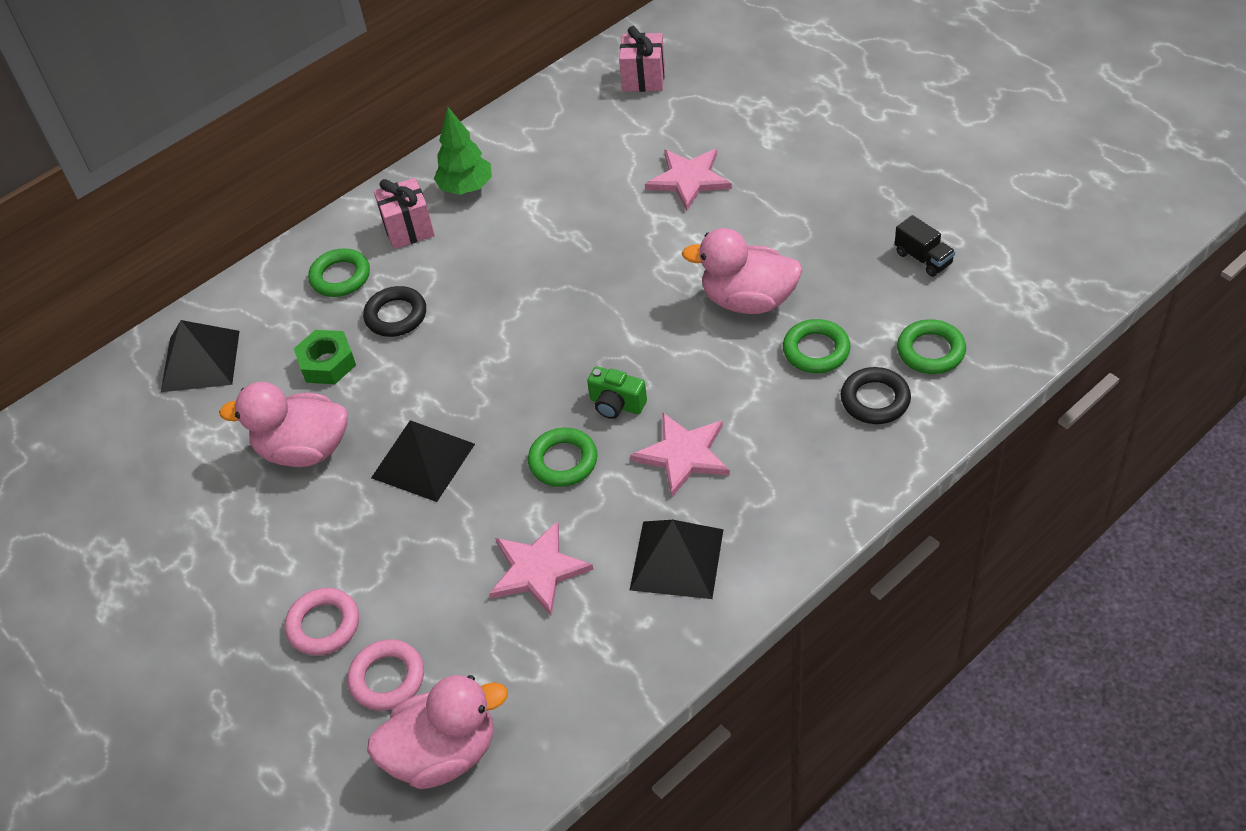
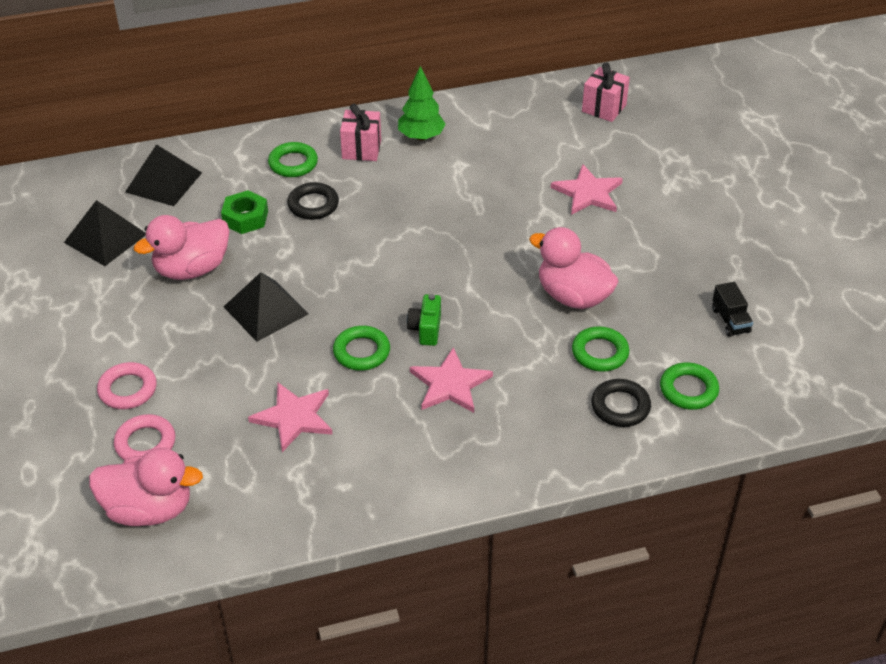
camera: 20 degrees right, 5 degrees down
(304, 449) = (192, 269): pink duck -> pink duck turned 60 degrees counterclockwise
(616, 405) = (426, 329): green camera -> green camera turned 45 degrees clockwise
(677, 559) = (396, 453): black pyramid -> black pyramid (105, 238)

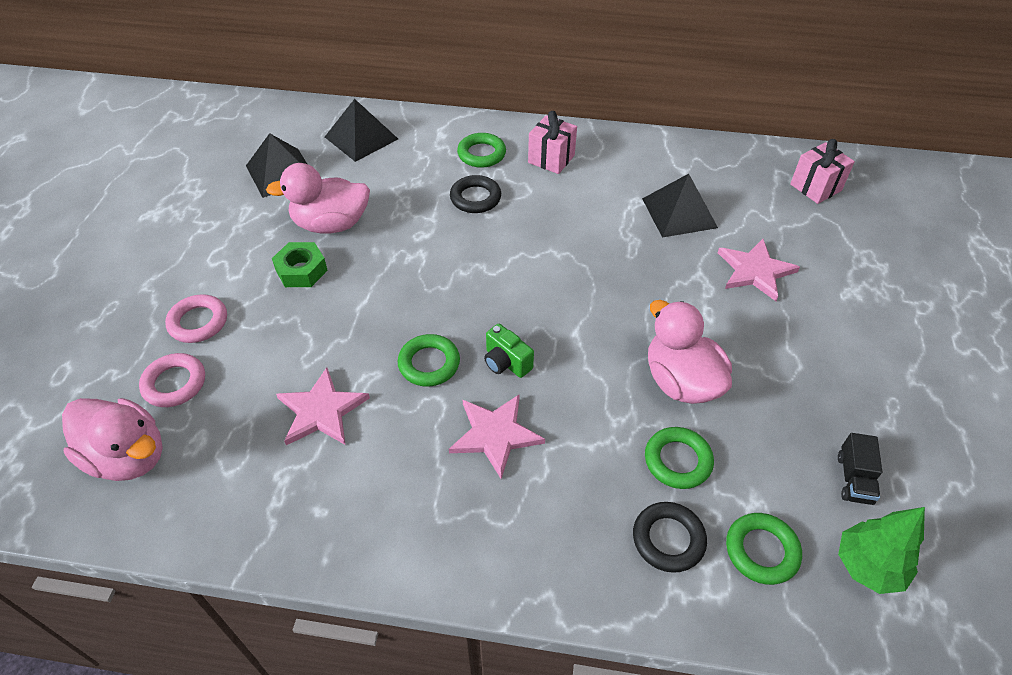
camera: 25 degrees right, 5 degrees up
(245, 218) = (408, 191): green nut -> green nut (301, 270)
(266, 310) = (368, 287): black pyramid -> black pyramid (679, 213)
(421, 136) = (614, 163): green tree -> green tree (868, 566)
(426, 329) = (506, 362): green camera -> green camera turned 75 degrees counterclockwise

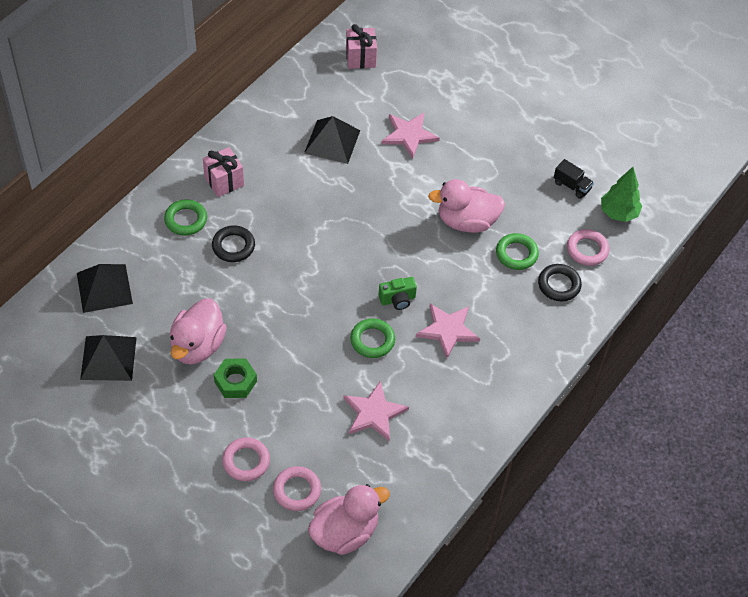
camera: 65 degrees left, 5 degrees up
(761, 551) = (587, 250): green ring -> pink ring

